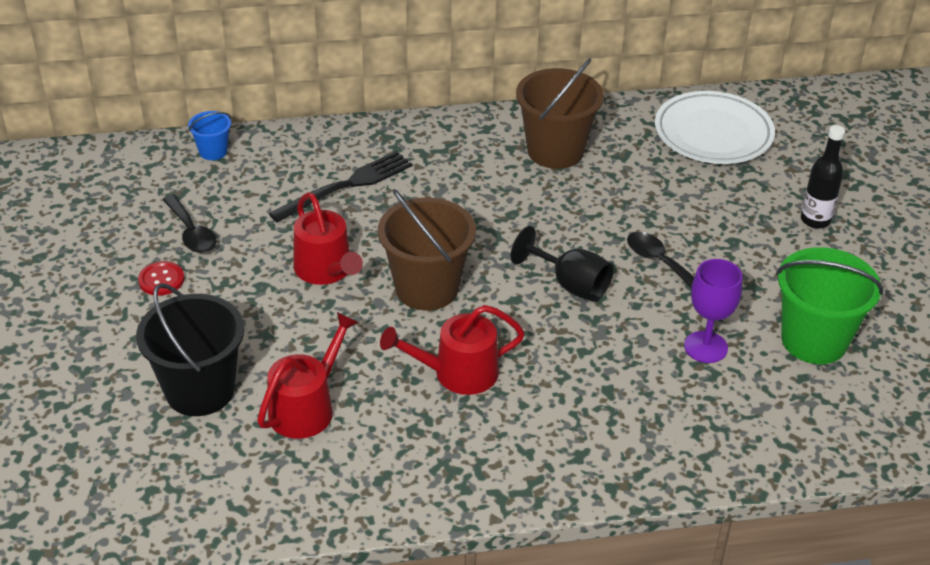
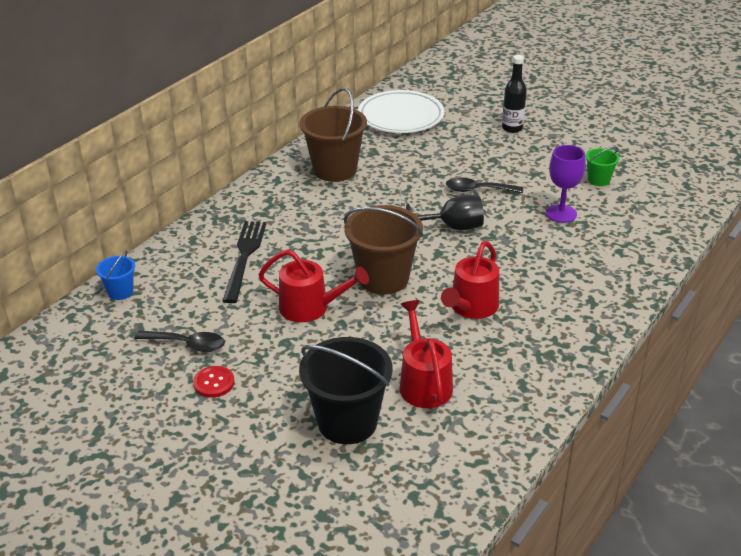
camera: 45 degrees left, 5 degrees down
(814, 340) = (599, 180): green bucket -> green bucket, size x0.49

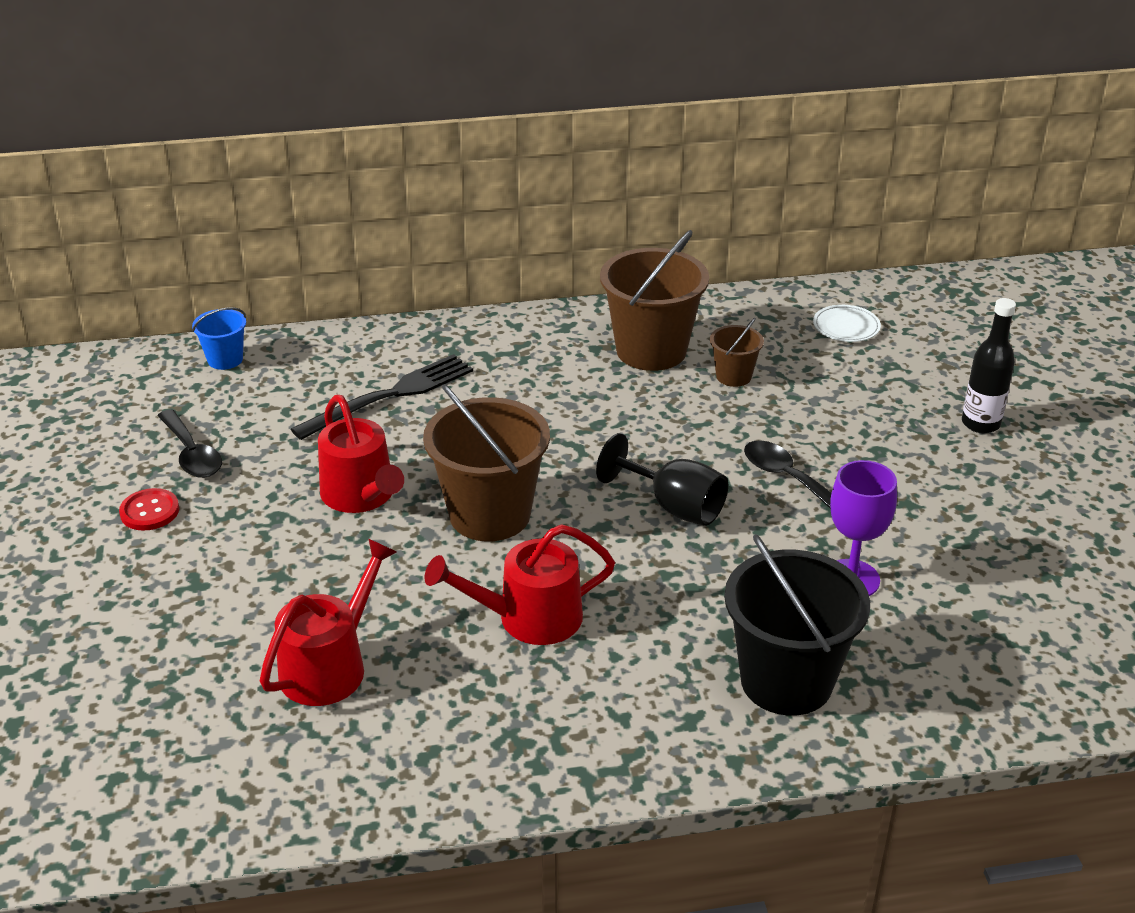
camera: 45 degrees right, 0 degrees up
(347, 422) = (190, 647): black bucket -> black bucket (786, 681)
(388, 161) = (733, 376): none -> brown bucket
(401, 116) = (846, 327): white plate -> white plate, size x0.45
(599, 180) = (991, 568): green bucket -> none

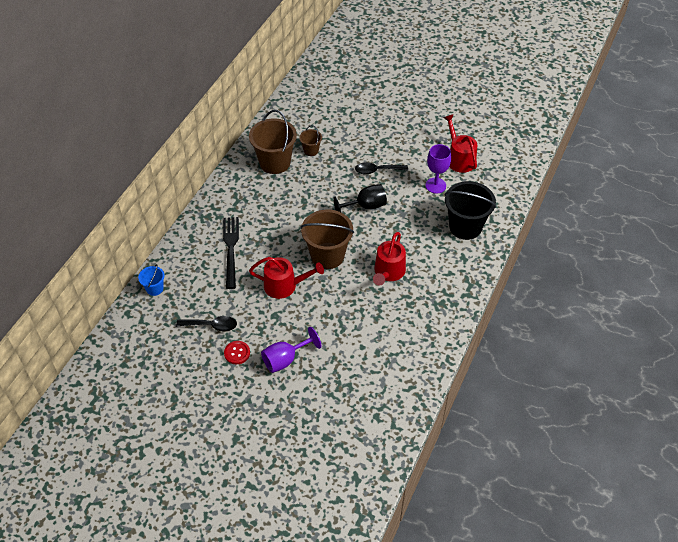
camera: 55 degrees left, 15 degrees up
(178, 578) = (285, 359): none -> purple goblet
(330, 666) = (368, 335): red watering can -> red watering can (459, 159)
(846, 327) = (311, 106): white plate -> none
(980, 424) = (392, 109): black bottle -> none

